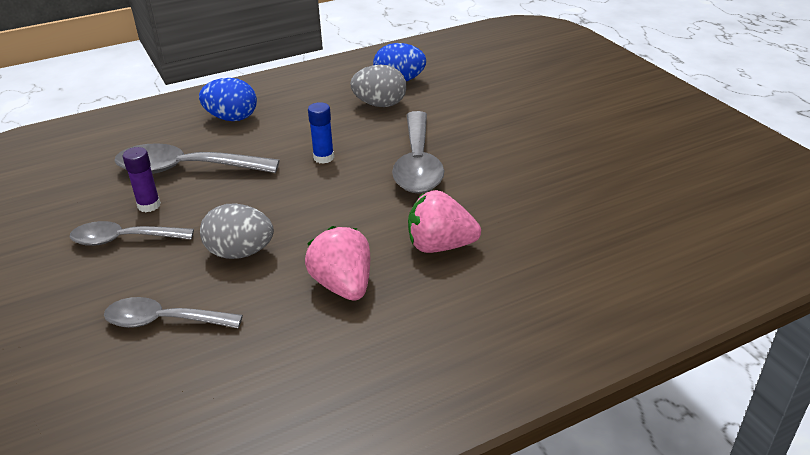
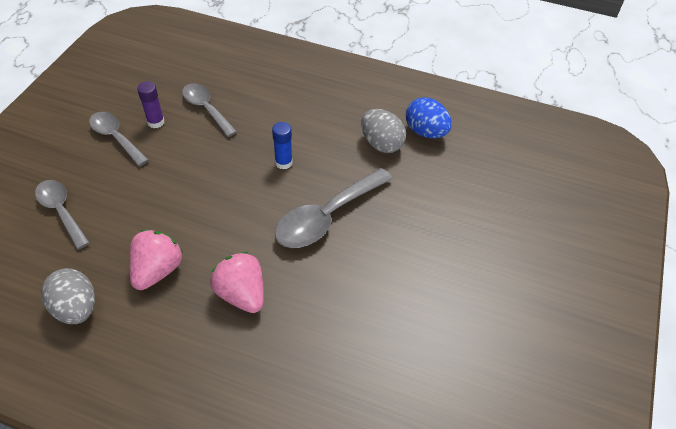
camera: 45 degrees right, 15 degrees up
(186, 169) = (206, 109): grey spoon -> grey spoon, size x0.65
(232, 118) = (282, 85): blue egg -> none
(240, 253) = (147, 197): grey egg -> grey egg (76, 308)

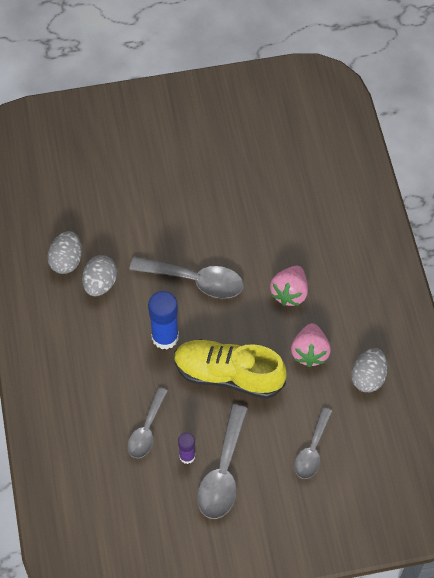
camera: 120 degrees left, 10 degrees up
(116, 138) = (223, 472): grey spoon -> grey spoon, size x1.53
(157, 270) = (309, 352): pink strawberry -> pink strawberry turned 75 degrees counterclockwise
(200, 189) = (228, 375): none -> yellow shoe
(283, 162) = (165, 337): blue glue stick -> blue glue stick, size x1.77
(426, 132) = (66, 260): blue egg -> grey egg

